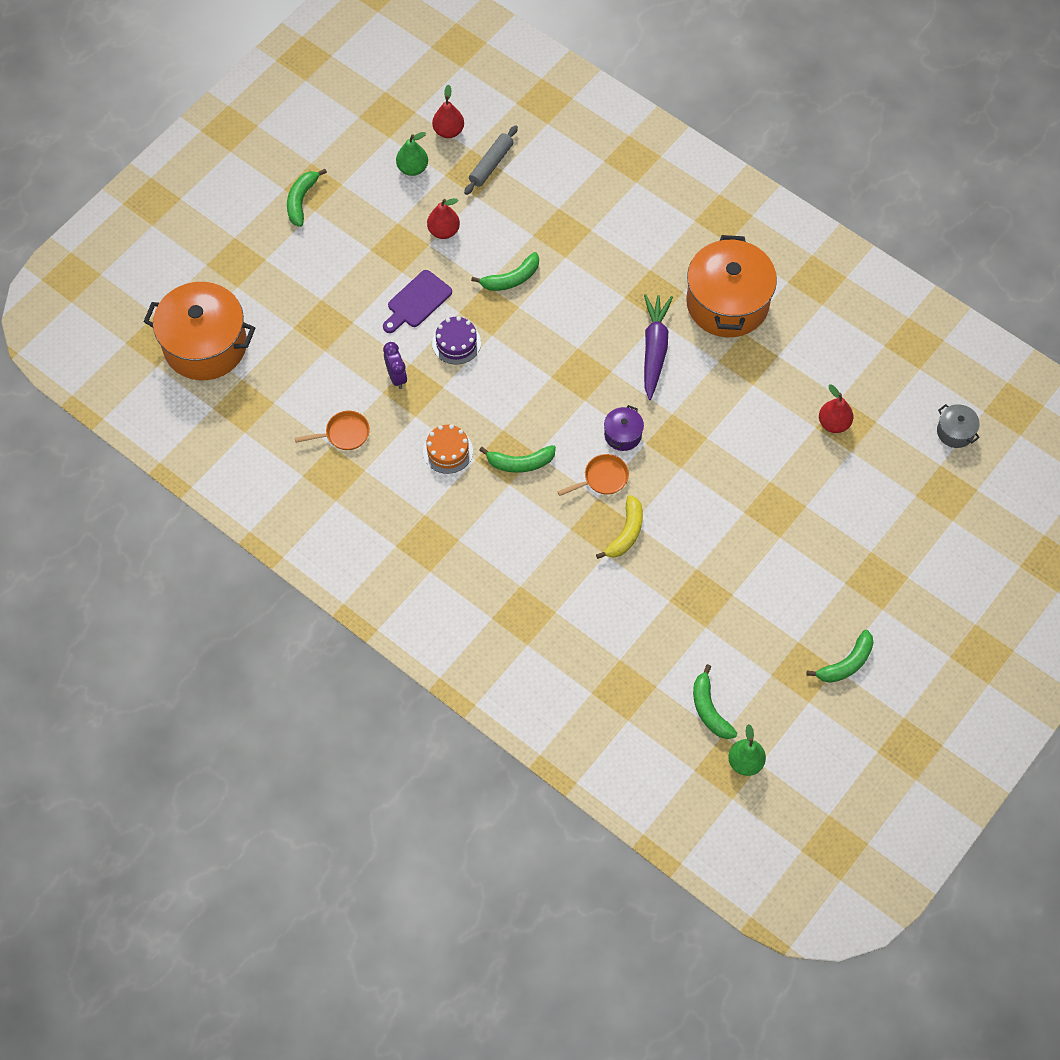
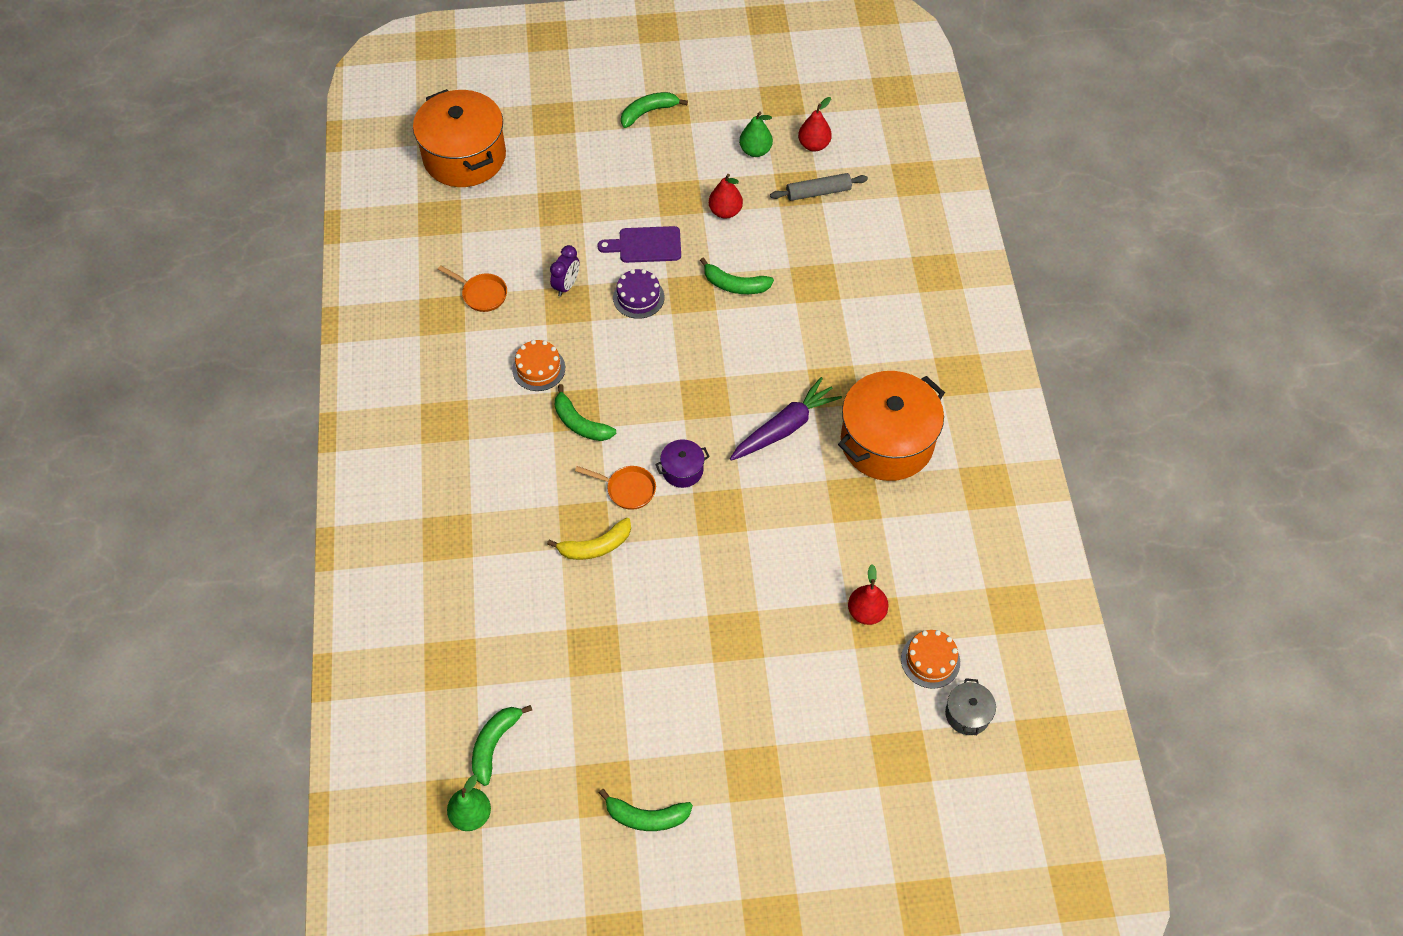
camera: 45 degrees right, 5 degrees down
(901, 419) = (930, 660): none -> orange cake

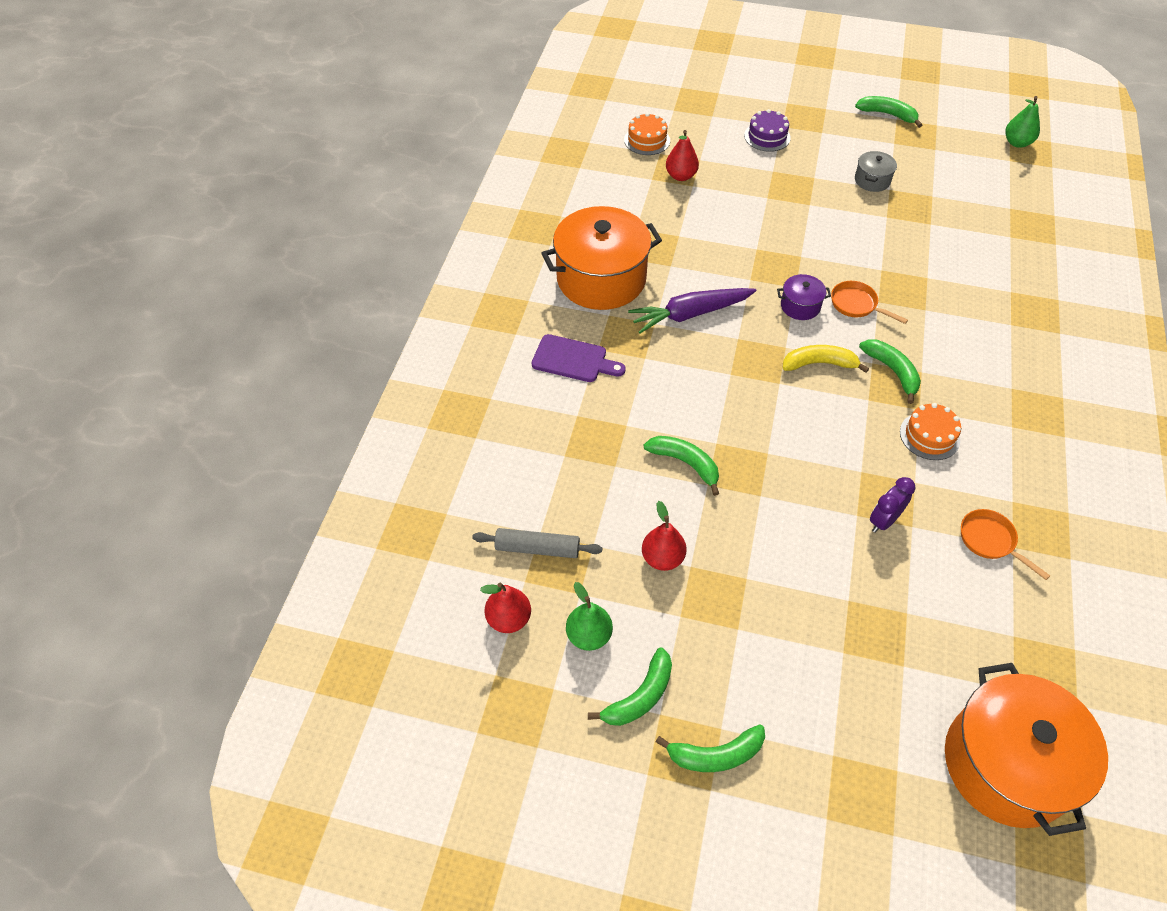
camera: 160 degrees left, 5 degrees down
(494, 744) = (997, 173): green banana -> green banana (640, 696)
(595, 546) = (895, 271): yellow banana -> yellow banana (819, 364)
(638, 297) = (800, 481): purple cake -> purple cake (767, 136)
(645, 245) = (775, 544): purple cutting board -> purple cutting board (573, 360)
(967, 714) = (637, 109): grey pot -> grey pot (872, 180)

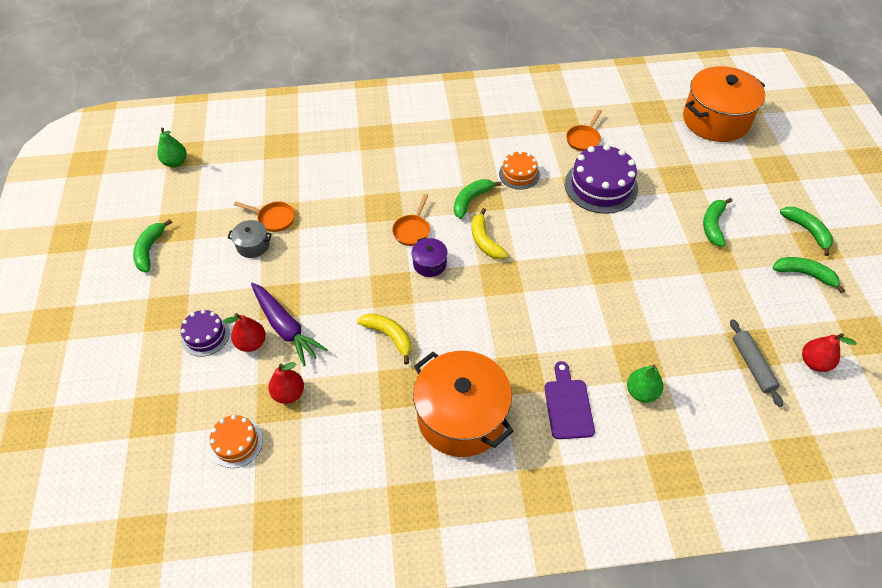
camera: 110 degrees left, 0 degrees up
(589, 636) = (789, 312): green pear -> green pear (641, 392)
(662, 558) = (706, 289): red pear -> red pear (251, 343)
(685, 463) = (623, 297): green banana -> green banana (713, 225)
(690, 314) = (473, 335): purple carrot -> purple carrot (286, 328)
(715, 252) = (389, 336): none -> yellow banana
(883, 521) = (601, 186): purple clock -> purple cake
(908, 201) = (274, 218): none -> orange pan

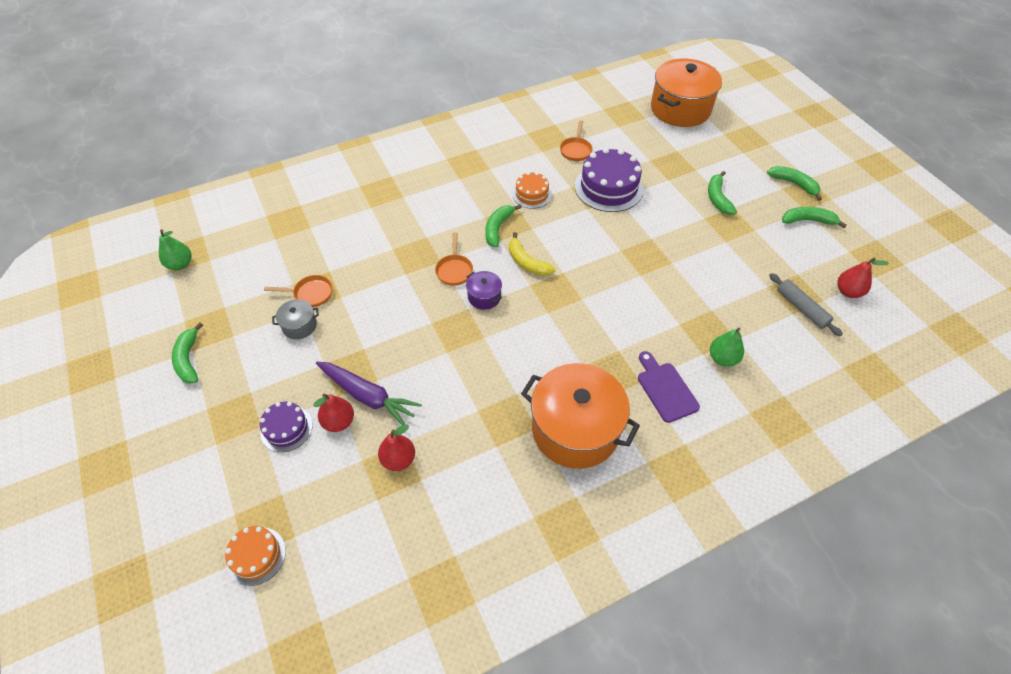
camera: 20 degrees left, 0 degrees up
(236, 443) = (365, 525): orange cake -> orange cake (256, 556)
(389, 336) = (475, 375): yellow banana -> none

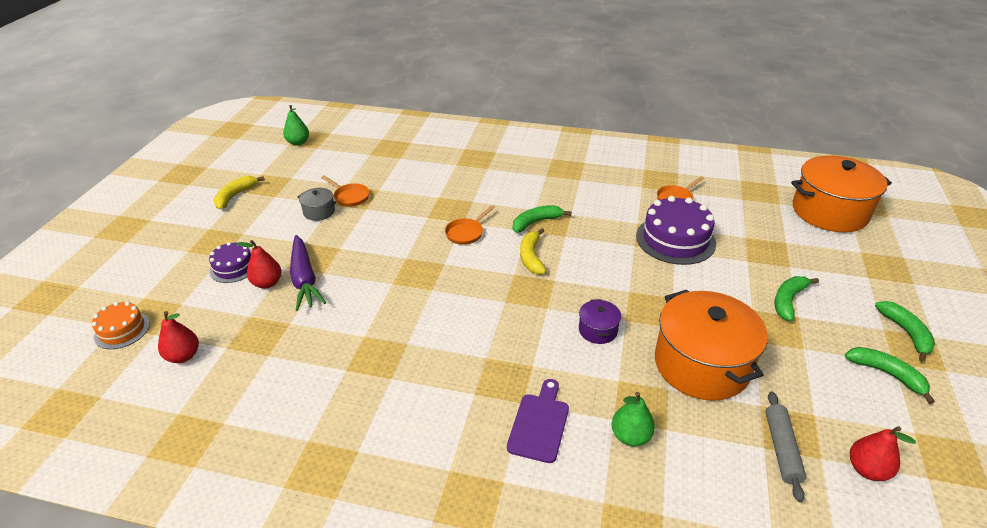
camera: 40 degrees right, 15 degrees down
(188, 359) = (235, 196): green banana -> yellow banana
(398, 459) = (271, 332): red pear -> red pear (183, 356)
(484, 297) = (466, 262): purple pot -> purple pot (598, 330)
(532, 194) = (595, 212): orange cake -> none
(575, 429) = (420, 400): orange pot -> orange pot (701, 364)

